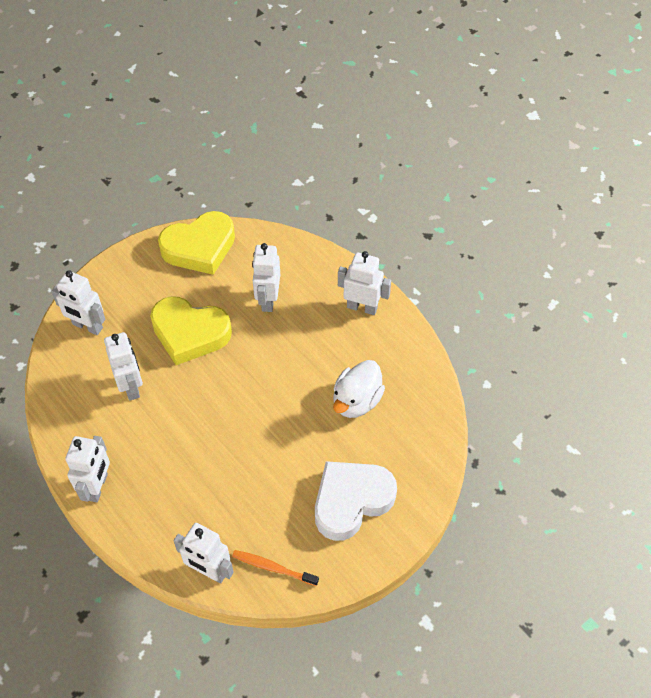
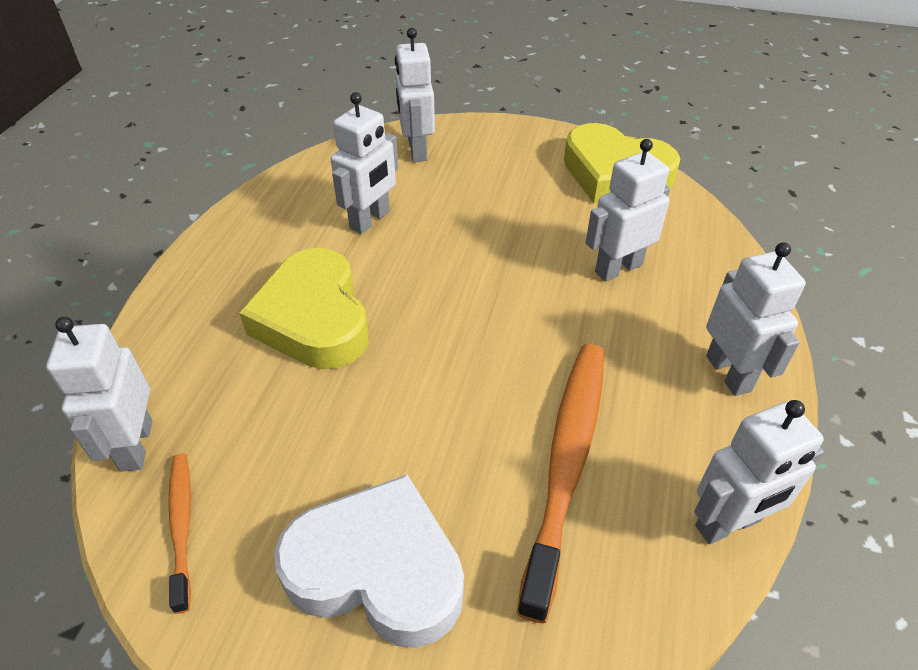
camera: 55 degrees right, 10 degrees down
(97, 487) = (207, 265): white robot -> white robot (728, 524)
(190, 333) = (491, 227): yellow heart -> yellow heart (314, 319)
(356, 401) = (567, 463): white duck -> orange toothbrush

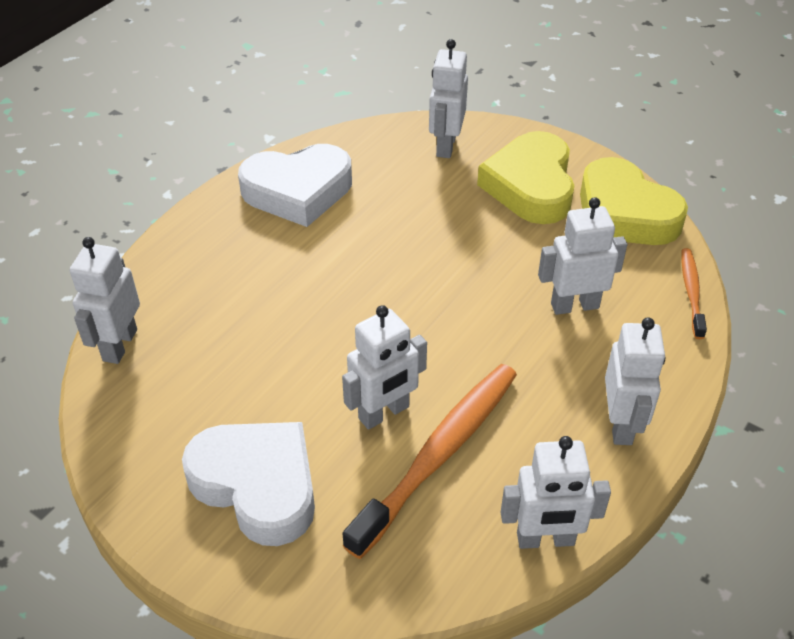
camera: 20 degrees right, 0 degrees up
(182, 526) = (132, 413): orange toothbrush -> orange toothbrush (691, 292)
(284, 224) = (298, 191): none -> white heart
(314, 319) = (289, 281): yellow heart -> yellow heart (530, 186)
(370, 220) = (373, 205): white robot -> white robot (384, 413)

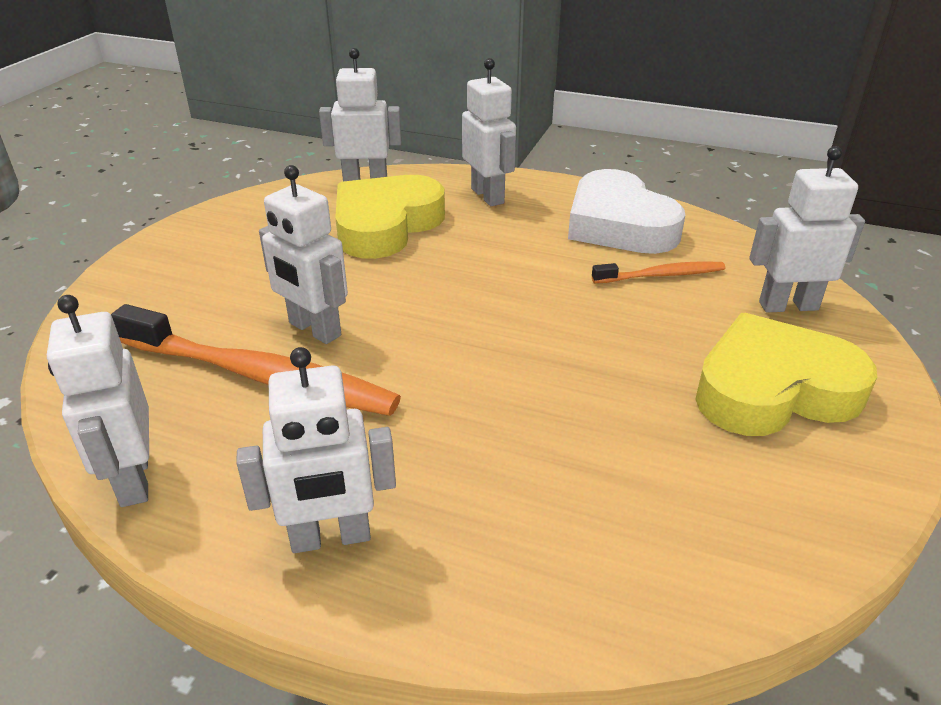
camera: 75 degrees right, 10 degrees down
(257, 485) = (214, 273): white heart -> none
(574, 305) = (549, 462): white robot -> white robot (488, 196)
(624, 213) = (794, 500): yellow heart -> yellow heart (386, 225)
(691, 292) = (655, 611): orange toothbrush -> orange toothbrush (661, 275)

